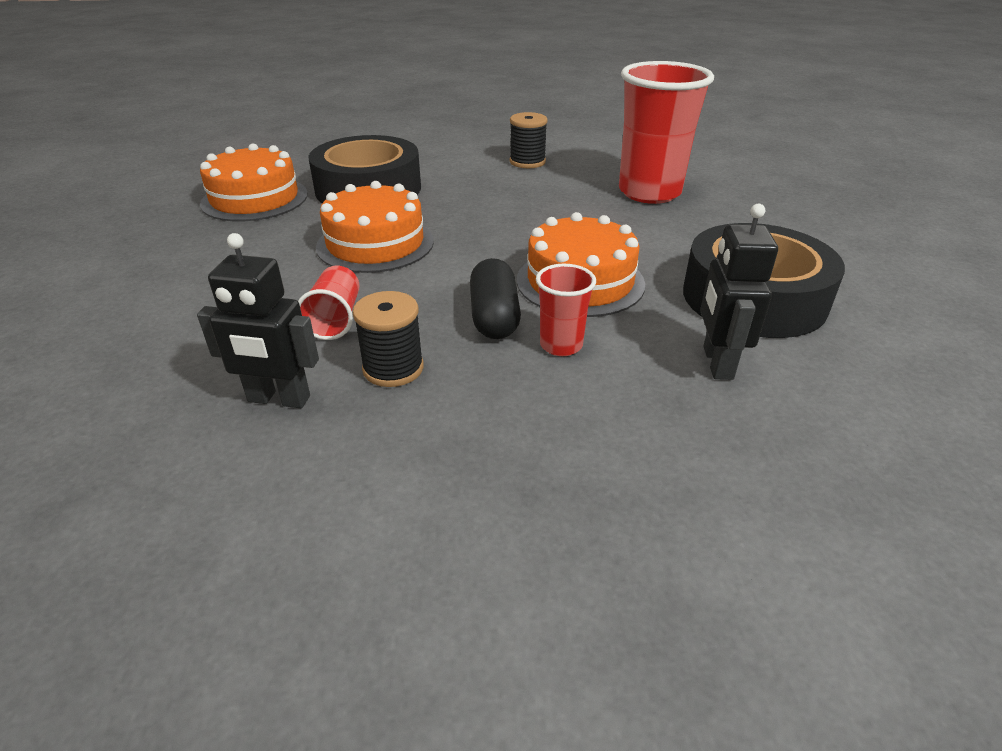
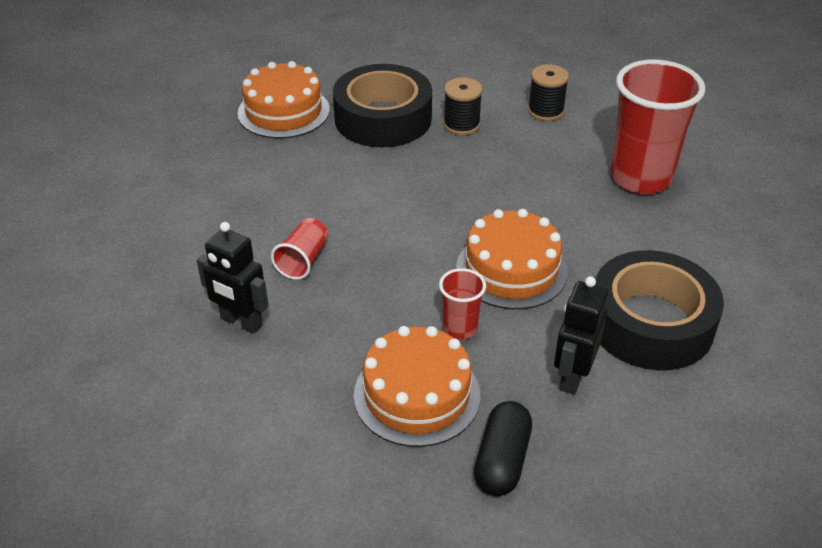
camera: 20 degrees right, 5 degrees up
(375, 243) = (363, 187): orange cake -> orange cake (417, 395)
(393, 368) = (327, 316): black spool -> black spool (461, 125)
(494, 317) = (423, 288): black capsule -> black capsule (502, 460)

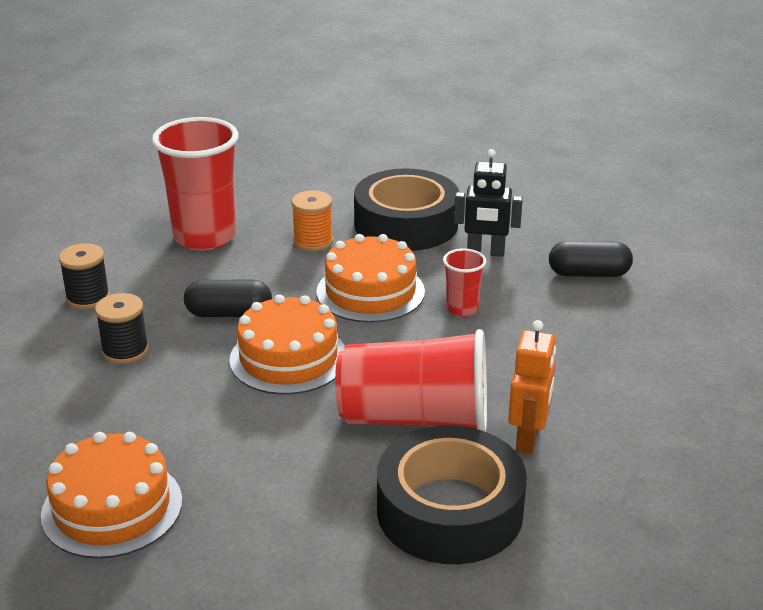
camera: 105 degrees left, 10 degrees down
(241, 322) = (528, 439): black robot -> orange robot
(303, 260) = (415, 418): red cup -> red cup, size x2.12
(383, 118) = (119, 413): black tape -> black tape (449, 510)
(417, 395) = (552, 319): orange cake -> orange cake (288, 358)
(499, 179) = (229, 313): none -> black capsule
(620, 246) = (313, 241): none -> orange spool

